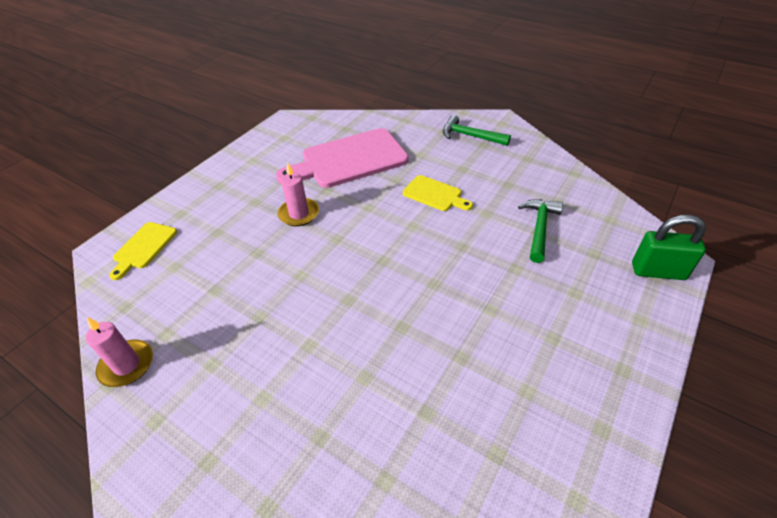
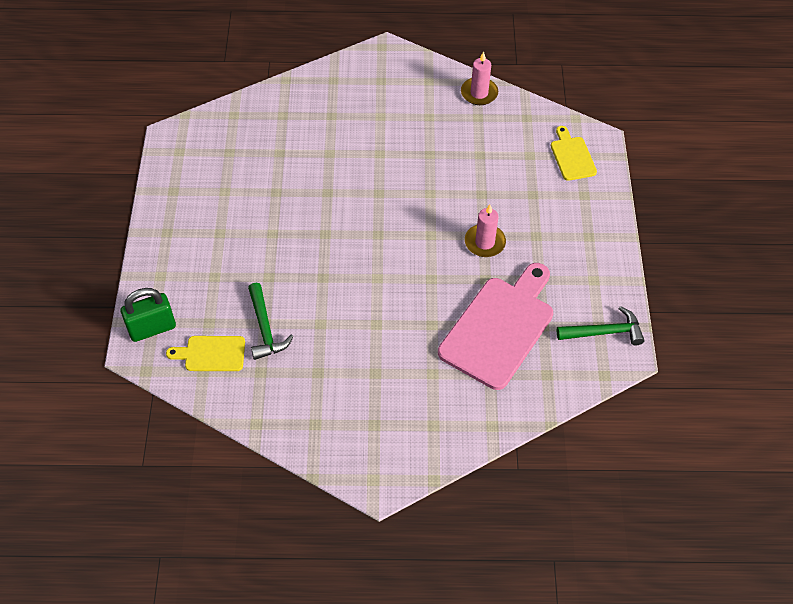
camera: 145 degrees right, 10 degrees up
(435, 194) = (381, 323): yellow cutting board -> yellow cutting board (211, 354)
(470, 136) = (397, 433): green hammer -> green hammer (604, 332)

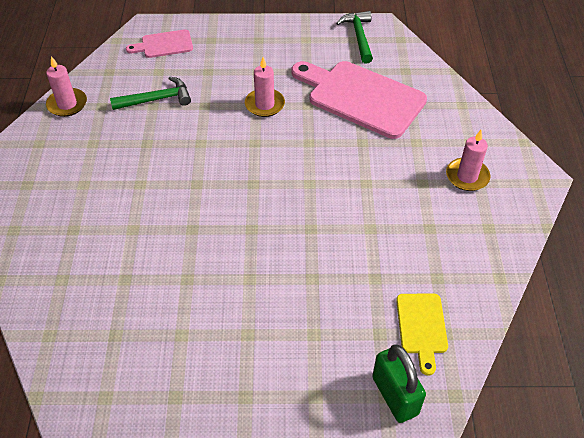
camera: 90 degrees left, 5 degrees down
(265, 328) = (382, 277): green hammer -> green hammer (156, 99)
(383, 414) = (467, 176): none -> pink candle
(572, 156) = (164, 44): yellow cutting board -> pink cutting board

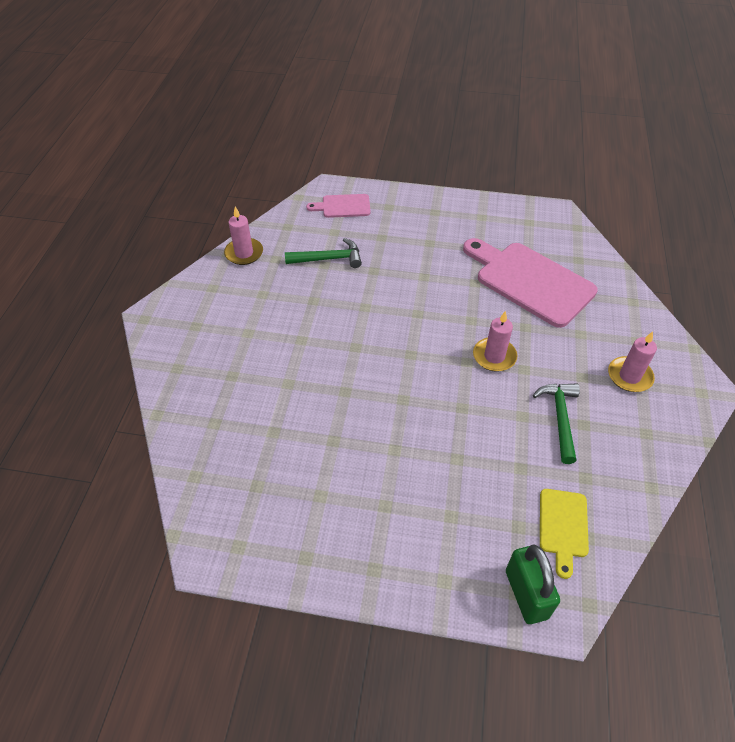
camera: 10 degrees right, 0 degrees up
(264, 104) = (432, 277): pink candle -> pink candle (494, 356)
(359, 37) = (535, 220): green hammer -> green hammer (560, 418)

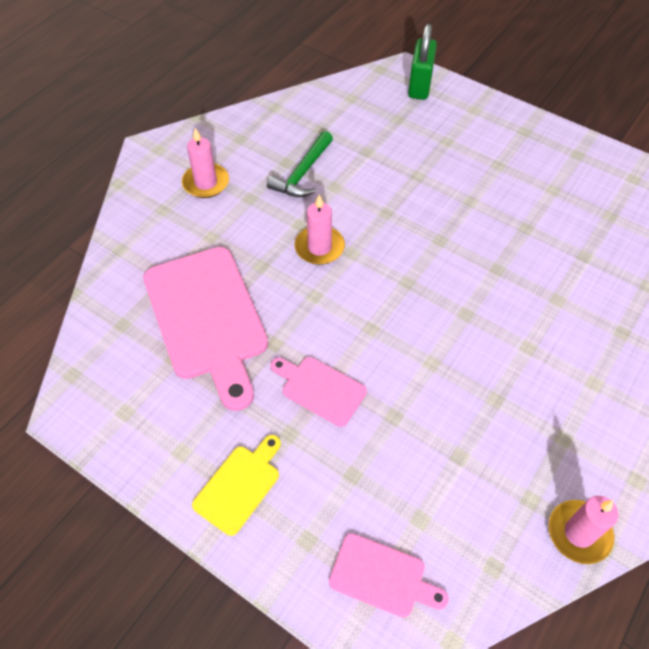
camera: 155 degrees left, 5 degrees up
(328, 259) = (449, 465): green hammer -> none
(427, 268) = (320, 389): none -> pink cutting board
(563, 527) = (364, 108): yellow cutting board -> yellow cutting board (239, 485)

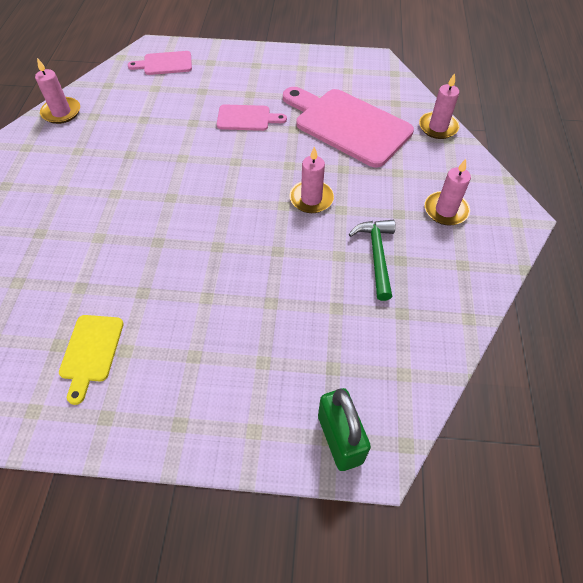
camera: 150 degrees right, 0 degrees up
(113, 268) = (438, 127): none -> pink candle
(239, 485) = (260, 67): yellow cutting board -> yellow cutting board (91, 352)

